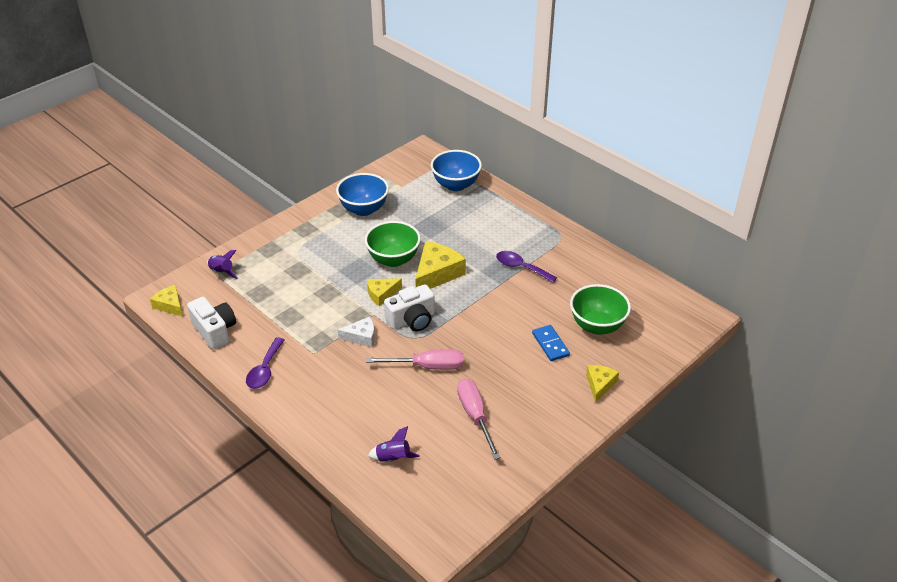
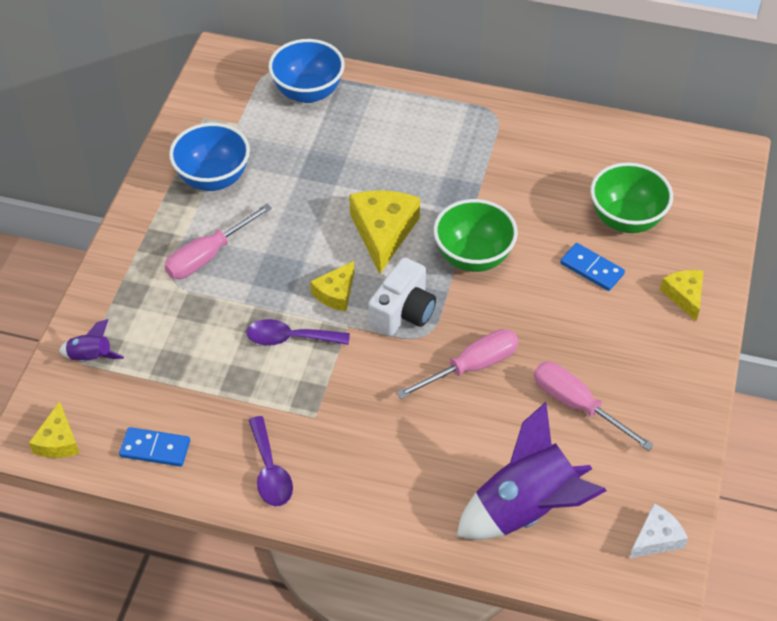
camera: 30 degrees left, 10 degrees up
(170, 305) = (58, 441): yellow cheese -> yellow cheese turned 105 degrees counterclockwise
(215, 331) = (155, 448): white camera -> blue domino
(327, 247) = (208, 256): none -> pink screwdriver
(361, 337) = (358, 365): white cheese -> white cheese (656, 538)
(393, 259) = (312, 236): green bowl -> green bowl (473, 257)
(393, 458) = (526, 509): purple rocket -> purple rocket, size x2.20
(521, 267) = (480, 178): purple spoon -> purple spoon (290, 338)

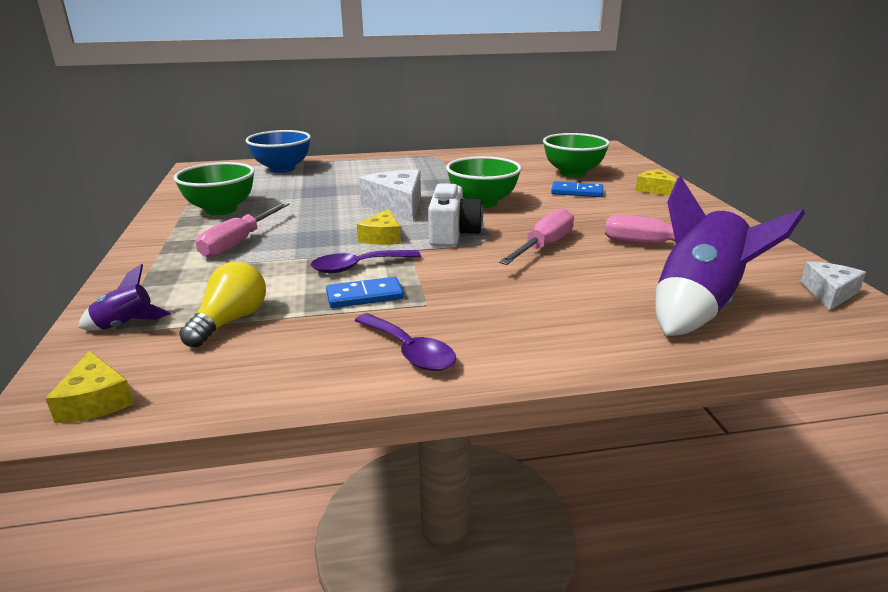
camera: 25 degrees left, 25 degrees down
(155, 448) = (247, 372): blue domino -> blue domino (364, 296)
(163, 382) = (230, 321): none -> yellow light bulb
(213, 178) = (221, 210): blue bowl -> green bowl
(383, 232) = (397, 206): yellow cheese -> white cheese

